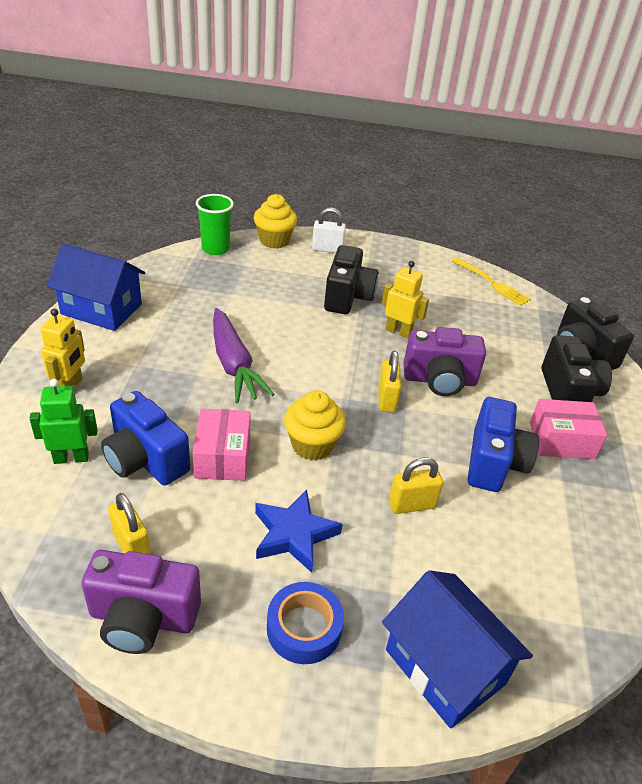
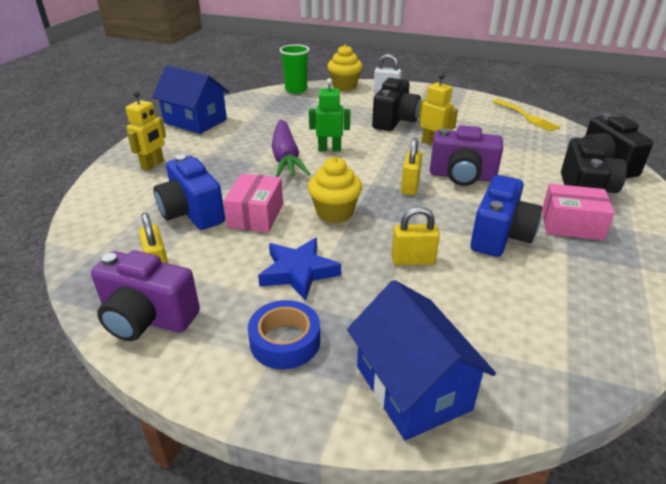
camera: 15 degrees right, 5 degrees down
(71, 458) = (135, 208): green robot -> green robot (329, 149)

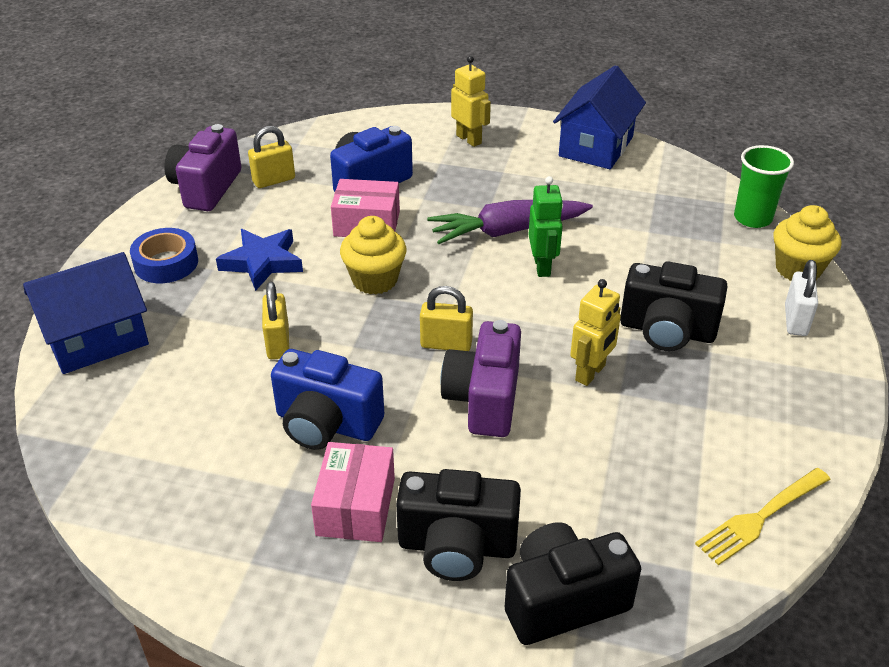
camera: 85 degrees right, 5 degrees up
(153, 165) = (469, 139): yellow robot -> yellow robot turned 150 degrees counterclockwise

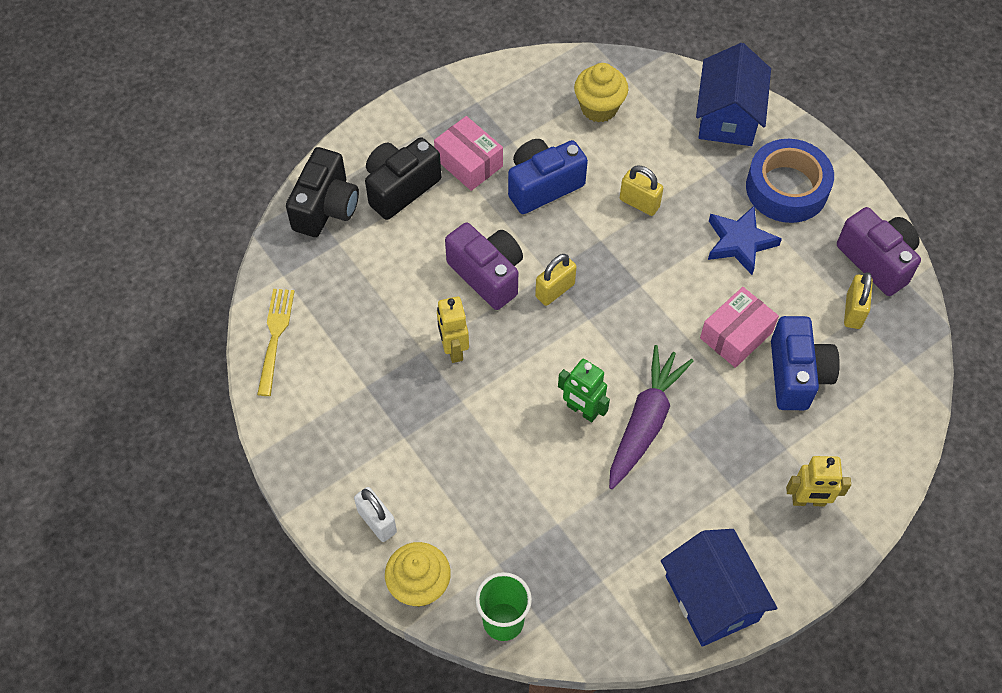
camera: 130 degrees right, 20 degrees up
(166, 263) = (786, 188): blue tape -> blue tape, size x1.51
(375, 280) = (659, 295): yellow cupcake -> yellow cupcake (599, 108)
(667, 331) = (446, 429): black camera -> none

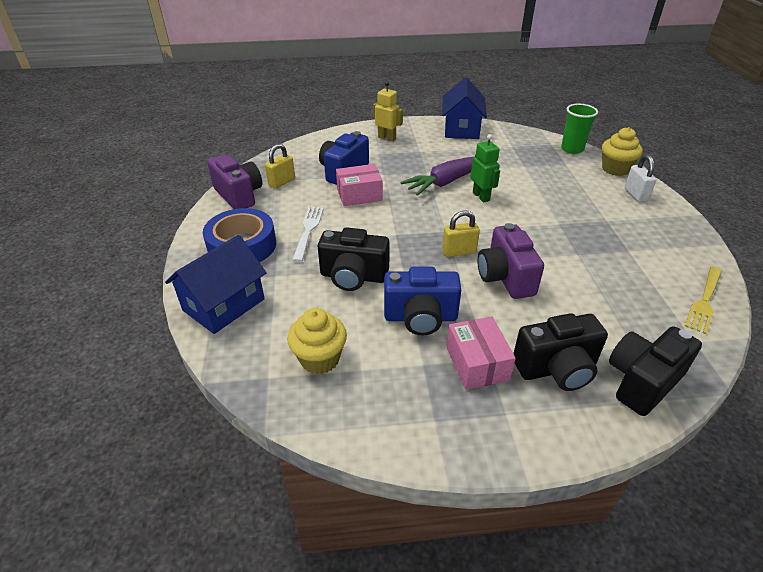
camera: 150 degrees left, 20 degrees down
(453, 349) = (553, 247): yellow robot -> none
(639, 203) = (353, 276): yellow padlock -> black camera
(739, 242) = (308, 231): blue star -> white fork
(877, 261) = (239, 195): purple camera -> purple camera turned 150 degrees clockwise

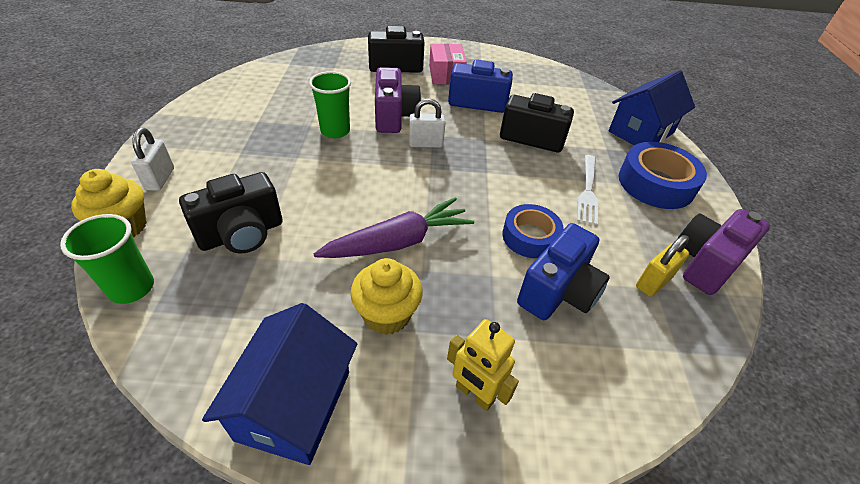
camera: 175 degrees left, 5 degrees up
(239, 195) = (705, 263): purple camera -> purple camera turned 75 degrees clockwise
(320, 359) = (552, 91): yellow cupcake -> yellow cupcake (387, 315)
(359, 195) = (530, 237): pink box -> blue tape
(459, 251) = (425, 144): yellow padlock -> white padlock
(481, 196) = (363, 207): green robot -> none
(550, 251) = (335, 131): none -> green cup
(642, 381) = (347, 54): black camera -> black camera (242, 234)
(704, 300) = (247, 80): yellow fork -> none

